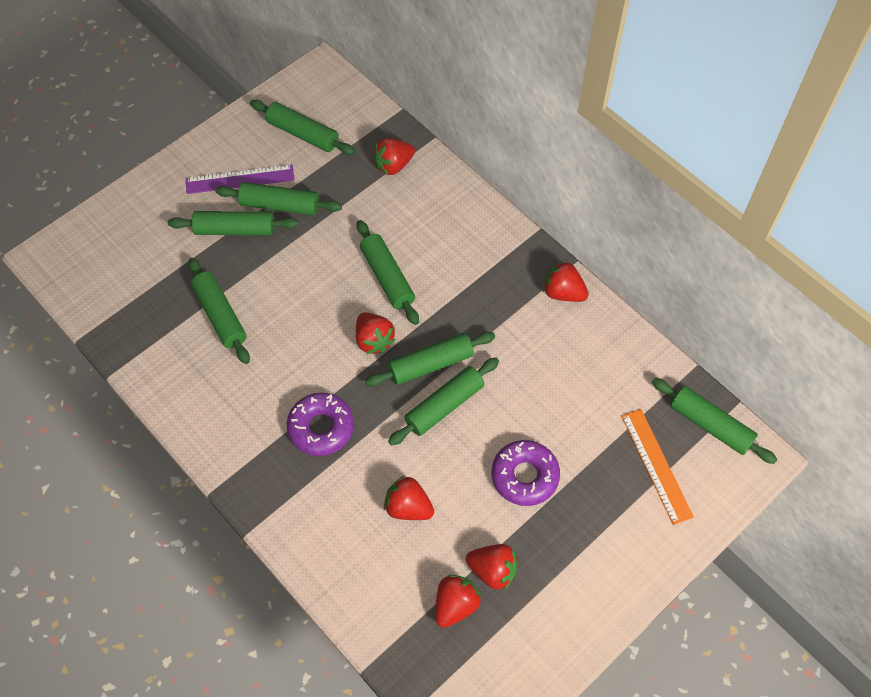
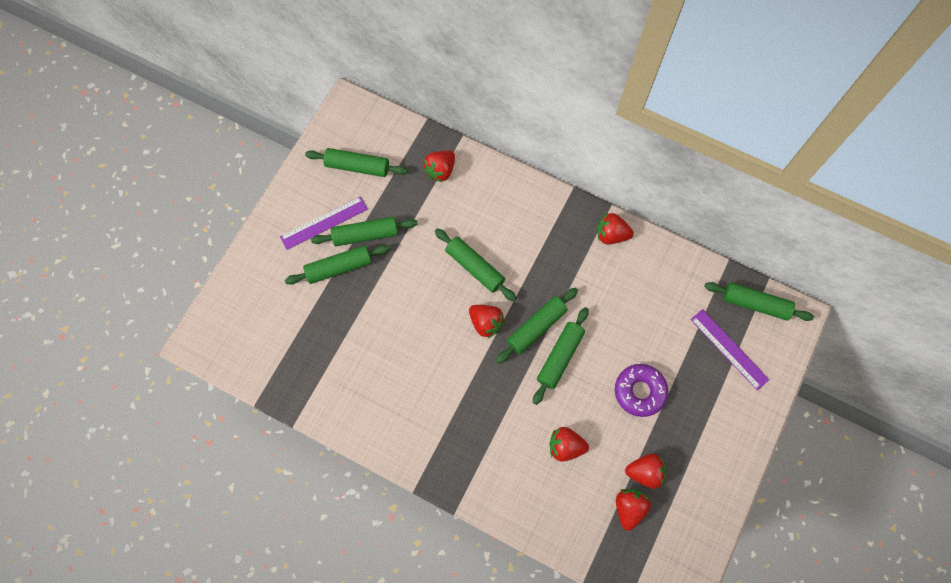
camera: 20 degrees left, 10 degrees up
(220, 315) = (359, 344): green rolling pin -> none
(321, 428) = (475, 408): purple donut -> none
(656, 465) = (729, 349): orange ruler -> purple ruler

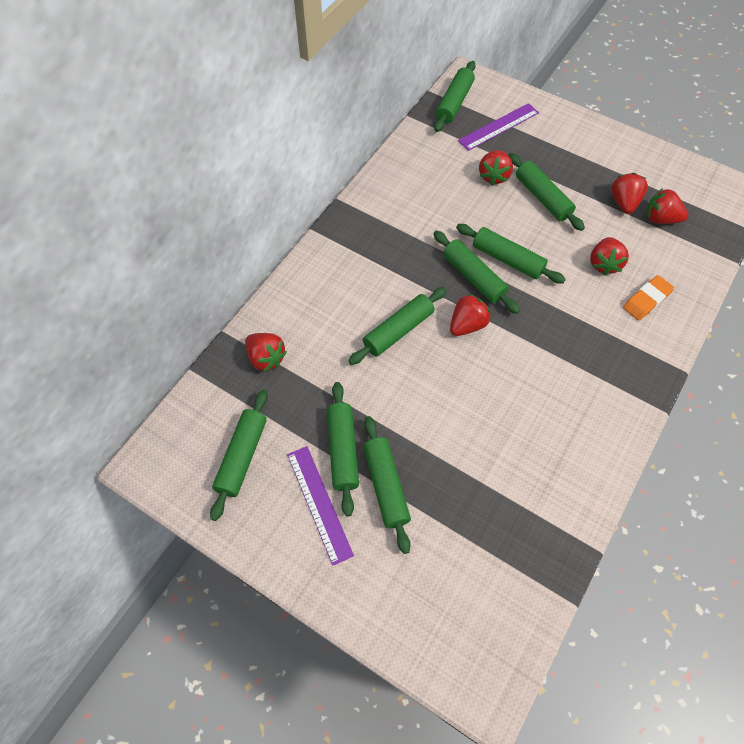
camera: 85 degrees left, 10 degrees down
(528, 483) = (646, 300): none -> orange eraser
(611, 235) = (371, 201): red strawberry -> red strawberry (494, 176)
(639, 391) = (542, 197): purple donut -> green rolling pin

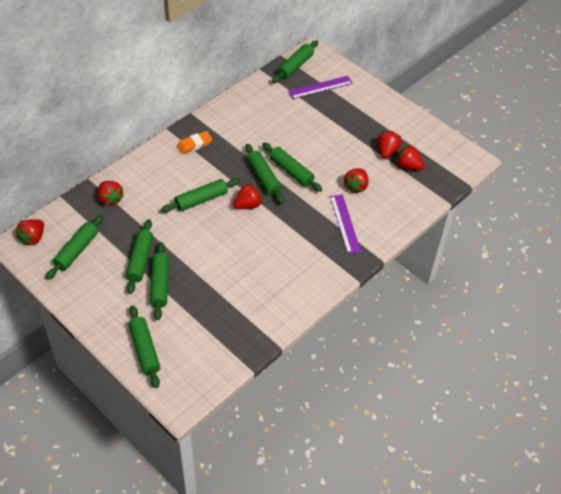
camera: 10 degrees right, 10 degrees down
(319, 503) = (115, 285): purple ruler -> purple ruler (345, 223)
(494, 176) = (303, 118): red strawberry -> red strawberry (33, 238)
(542, 197) = (332, 138): green rolling pin -> green rolling pin (145, 350)
(646, 300) = (375, 214): orange eraser -> orange eraser (194, 145)

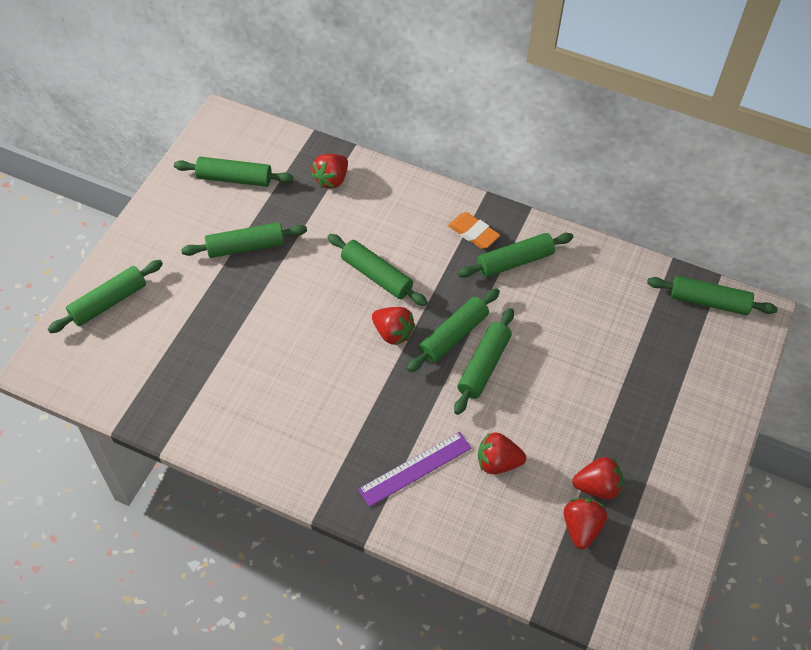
camera: 70 degrees right, 5 degrees up
(33, 238) = (237, 131): red strawberry -> none
(160, 284) = (214, 281): green rolling pin -> green rolling pin (515, 261)
(320, 87) = (683, 349): purple ruler -> none

